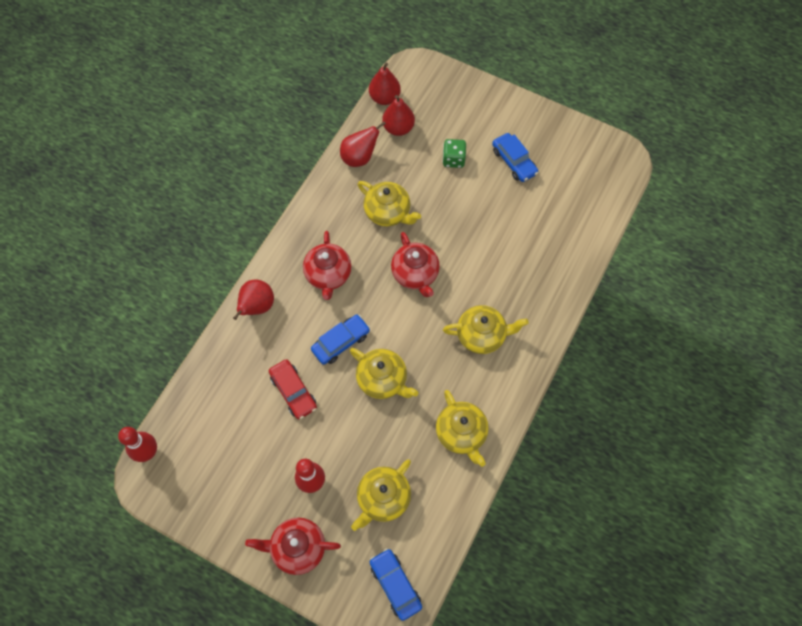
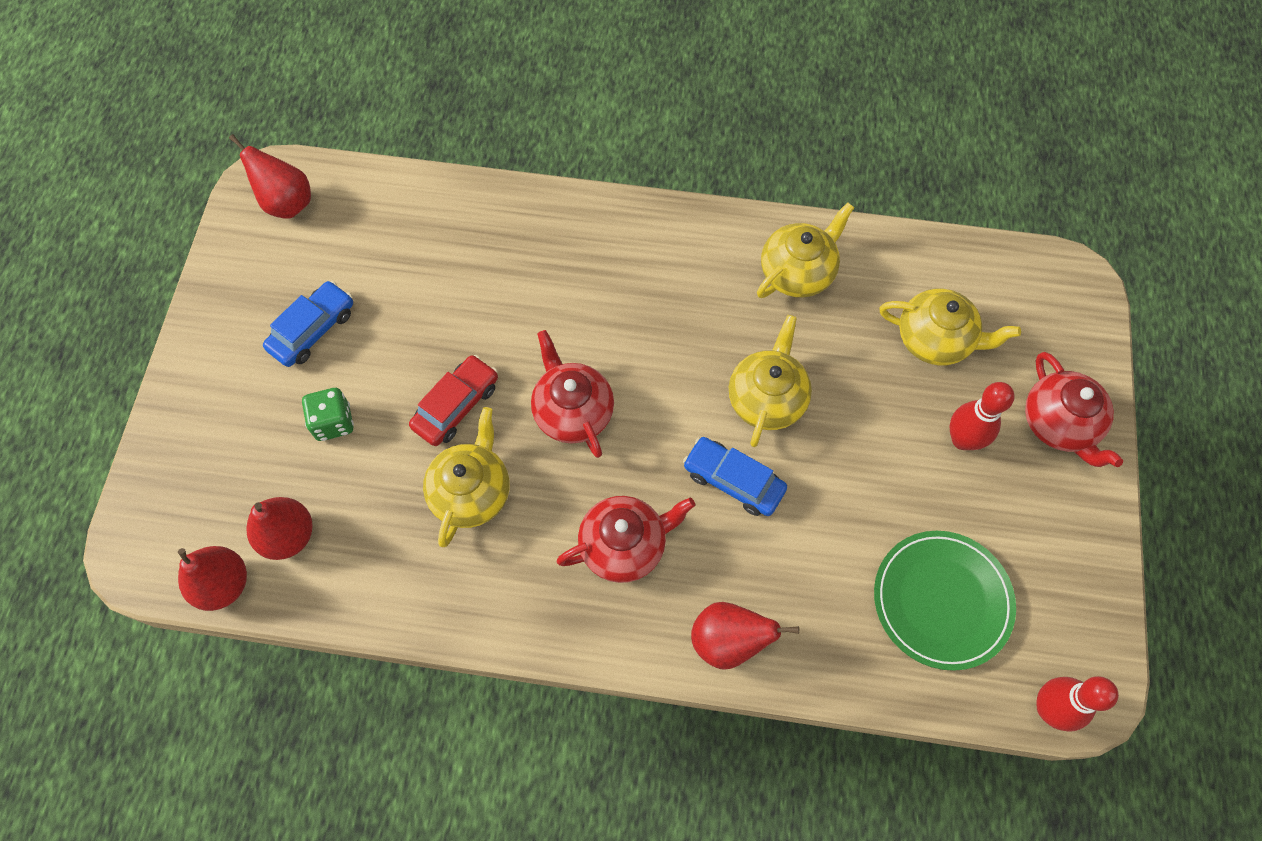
camera: 110 degrees left, 0 degrees up
(227, 424) = (942, 600): none -> green plate
(293, 392) = (844, 520): red car -> red car (456, 406)
(359, 157) = (371, 581): red pear -> red pear (287, 203)
(395, 585) = (1034, 288): blue car -> none
(415, 274) = (573, 411): red teapot -> red teapot turned 75 degrees counterclockwise
(482, 335) = (640, 289): yellow teapot -> none

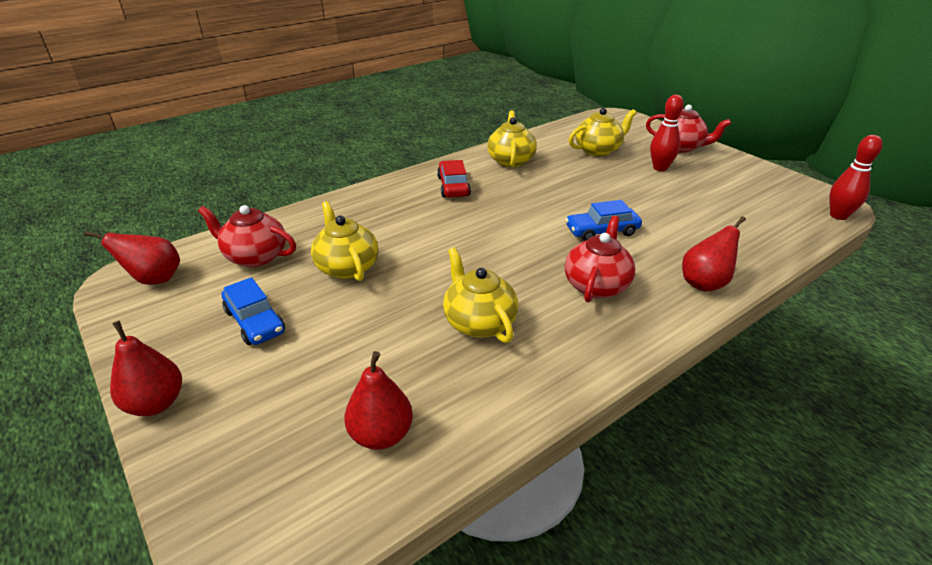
camera: 45 degrees left, 30 degrees down
(223, 584) = (364, 508): red pear -> red pear (156, 403)
(313, 330) = (255, 321): blue car -> blue car turned 150 degrees clockwise
(333, 422) = (333, 353): green dice -> none
(456, 406) = (411, 294): red car -> red car (453, 186)
(573, 411) = (483, 256): red teapot -> red teapot (255, 256)
(767, 399) = (567, 199): yellow teapot -> yellow teapot (347, 267)
(942, 600) = (746, 212): green plate -> none

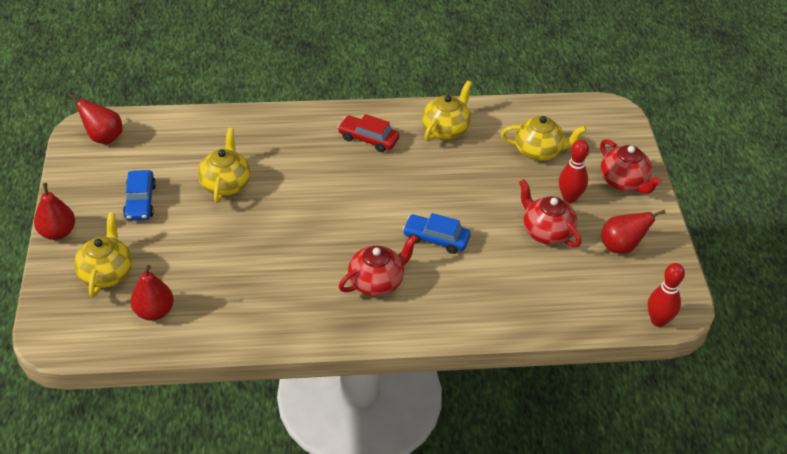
camera: 30 degrees right, 10 degrees up
(255, 256) = (175, 146): red teapot -> red teapot (546, 231)
(453, 186) = (368, 139): red car -> red car turned 90 degrees counterclockwise
(479, 322) = (270, 270): yellow teapot -> yellow teapot (106, 273)
(704, 283) = (456, 319): red pear -> red pear (621, 246)

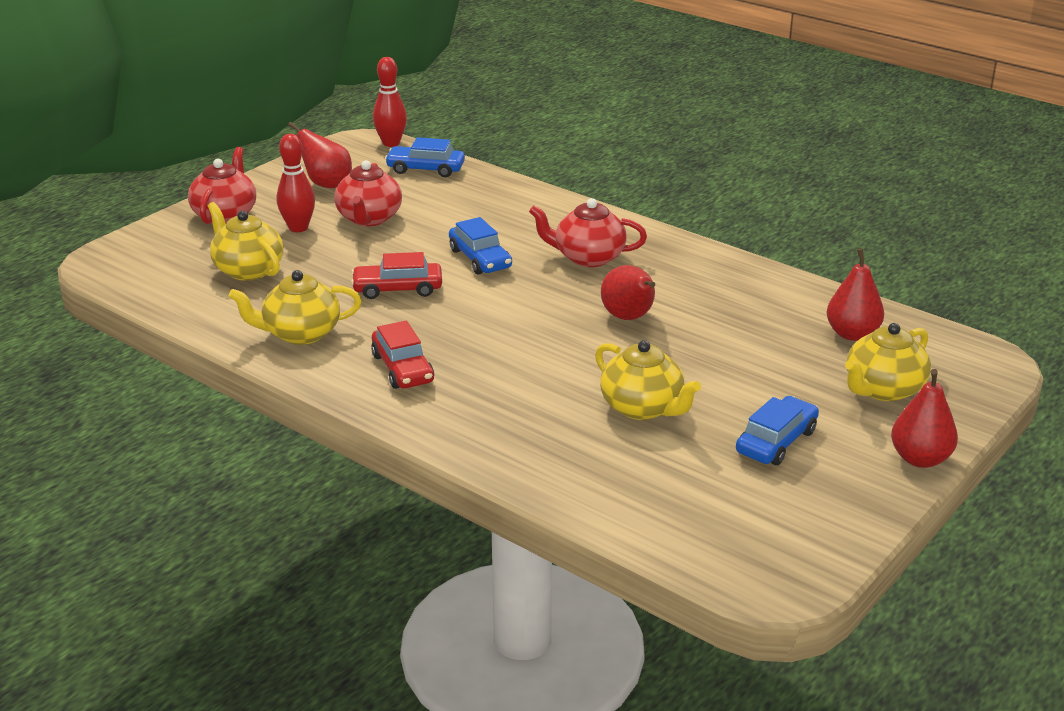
camera: 135 degrees left, 15 degrees down
(103, 137) = (759, 552): red pear -> red pear (629, 318)
(226, 184) = (643, 408): yellow teapot -> yellow teapot turned 90 degrees counterclockwise
(445, 186) = (398, 289): none -> red car
(591, 306) = (425, 169): none -> blue car

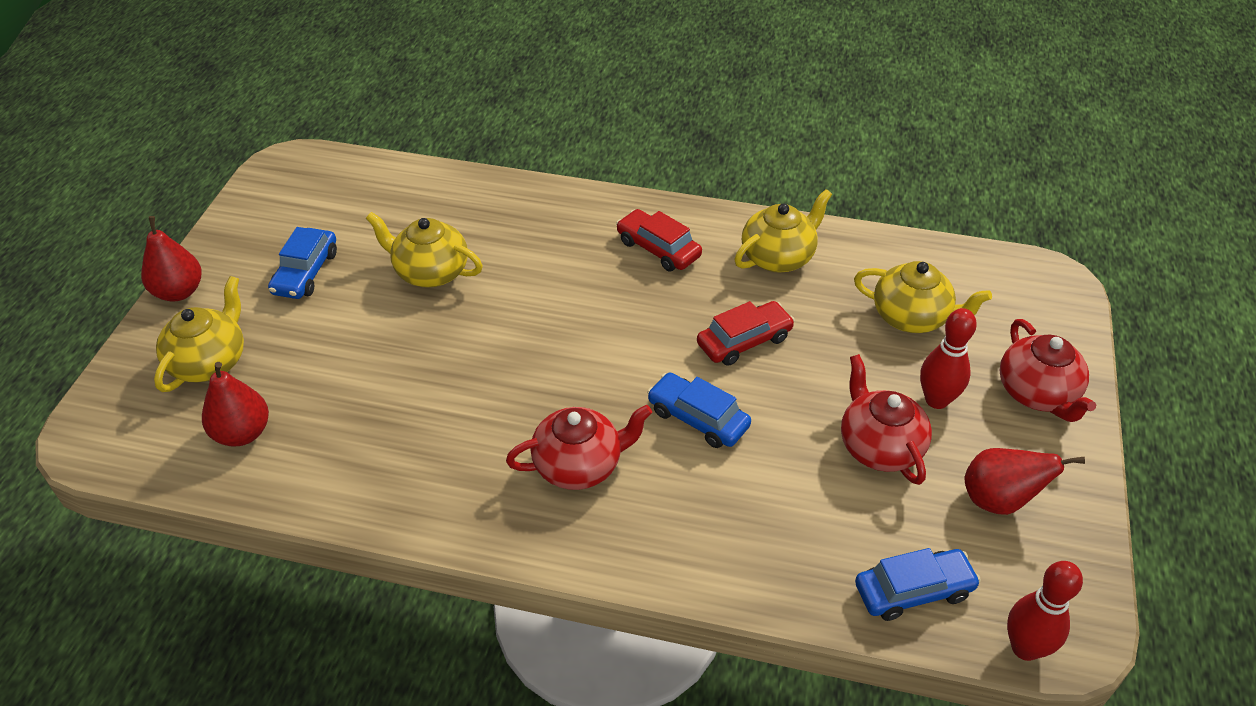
camera: 155 degrees right, 15 degrees up
(629, 318) = (488, 379): red pear -> none

